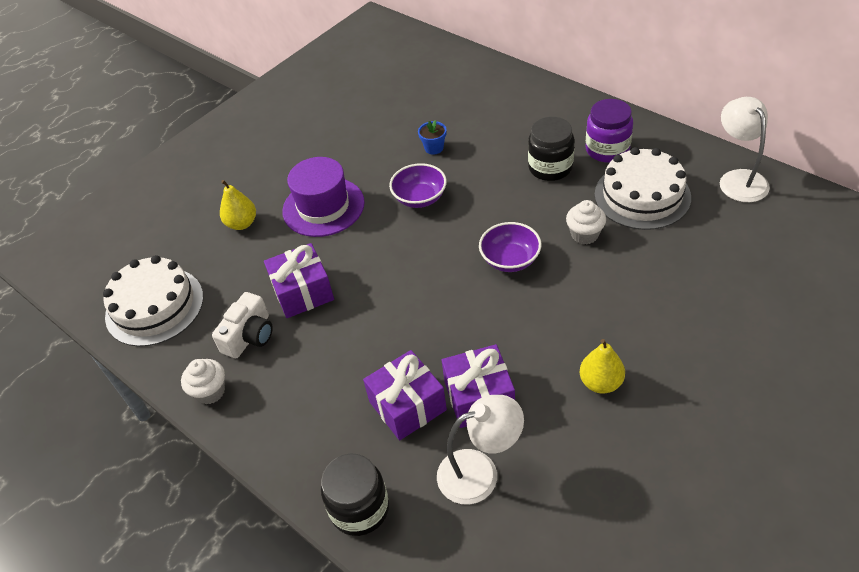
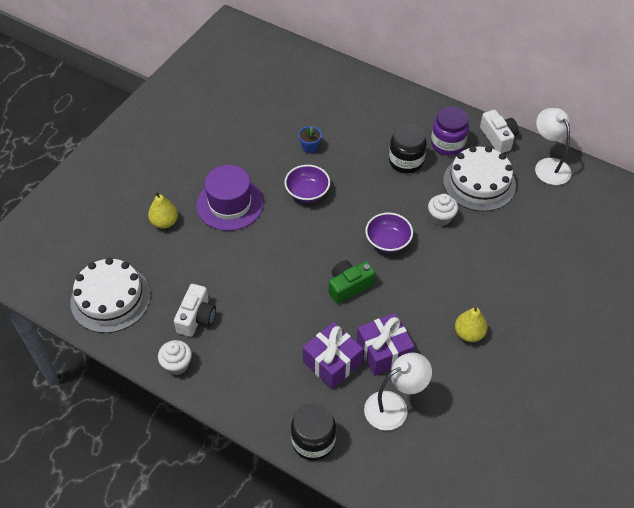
camera: 15 degrees left, 5 degrees up
(303, 292) = (230, 278): purple gift -> none
(449, 311) = (349, 286): none -> green camera
(674, 144) = (498, 138): none -> white camera

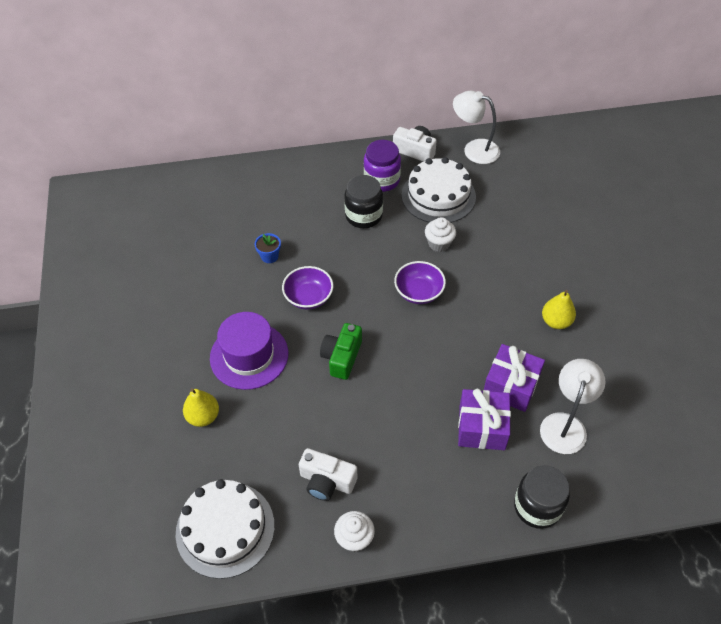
camera: 40 degrees left, 0 degrees up
(196, 317) = (327, 481): white camera -> white camera turned 135 degrees clockwise
(349, 286) = (427, 352): green camera -> green camera (342, 357)

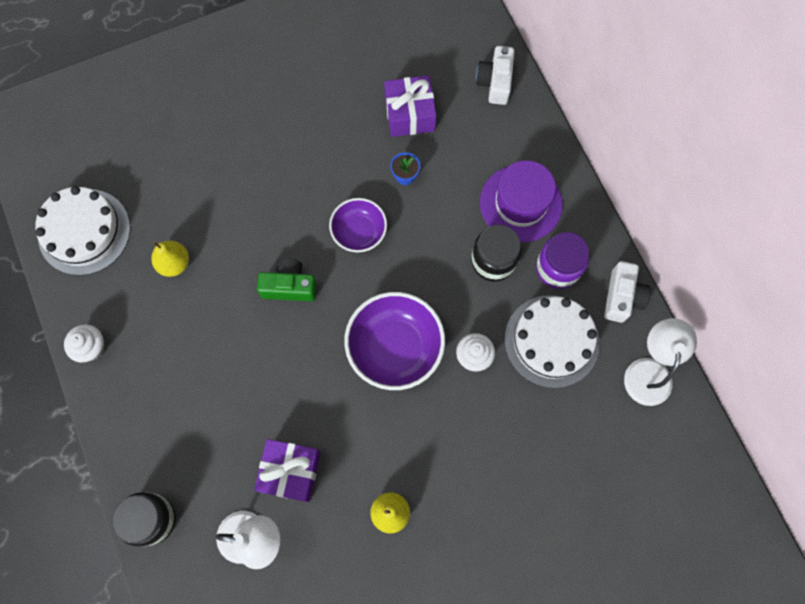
camera: 75 degrees right, 20 degrees up
(203, 416) = (194, 175): yellow pear -> yellow pear (174, 263)
(249, 355) = (271, 195): purple hat -> purple hat (521, 203)
(327, 481) = (145, 308): white camera -> white camera (495, 82)
(419, 292) = (395, 348): purple bowl -> purple bowl, size x1.64
(482, 427) = (232, 448): purple gift -> purple gift (409, 114)

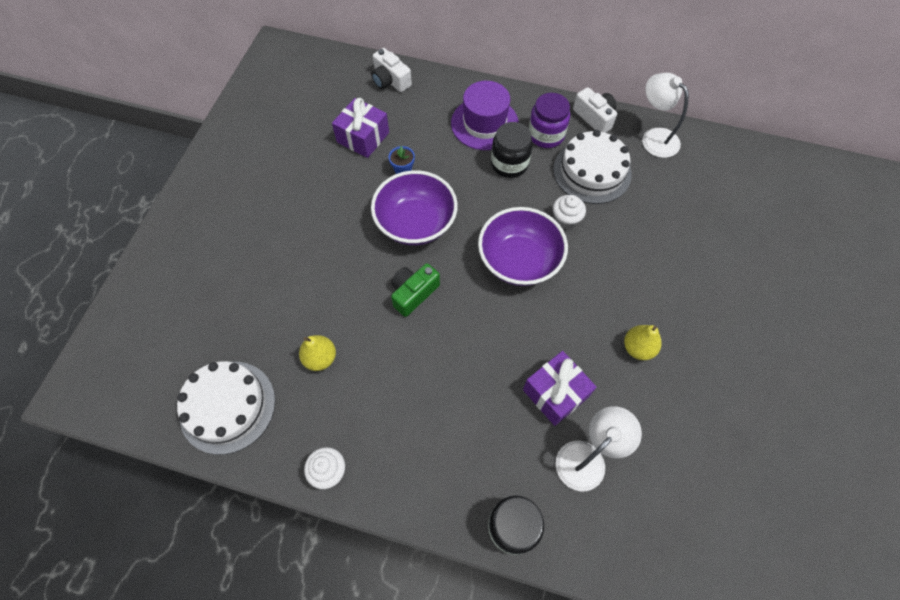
camera: 50 degrees left, 10 degrees down
(359, 232) = (415, 223): purple bowl -> purple bowl, size x1.64

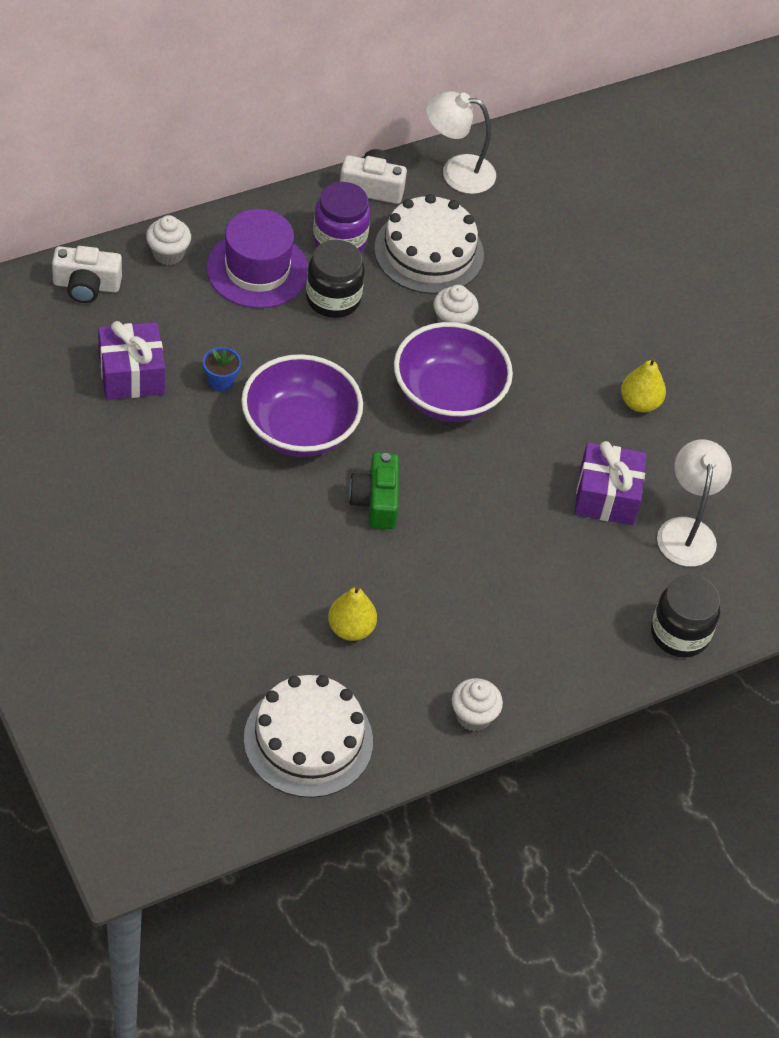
camera: 50 degrees left, 10 degrees down
(447, 88) = (168, 253): none -> white cupcake

